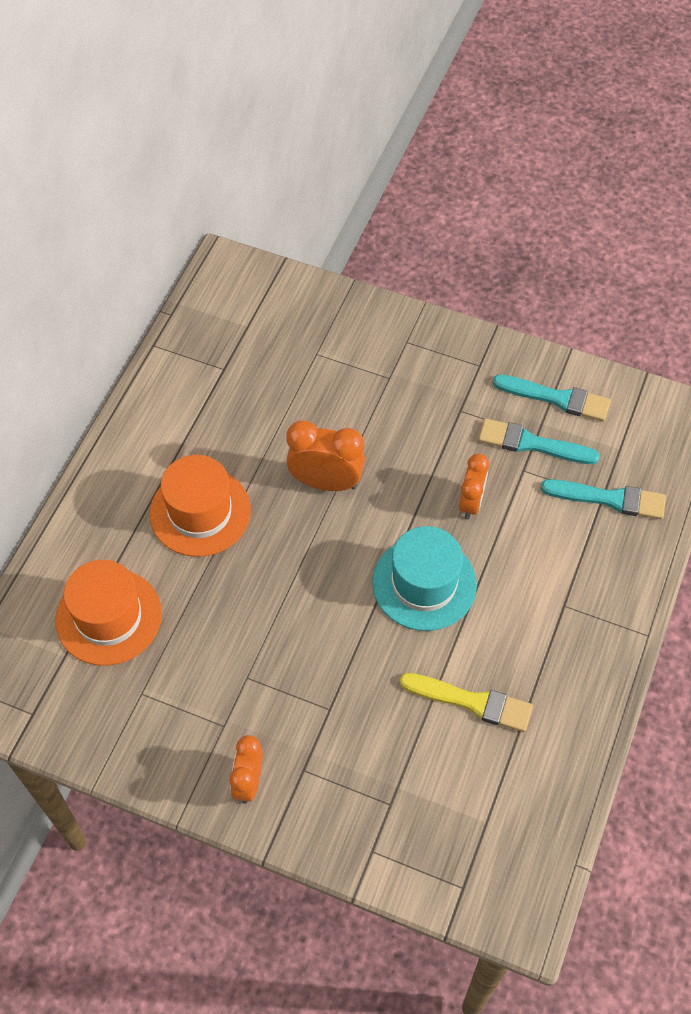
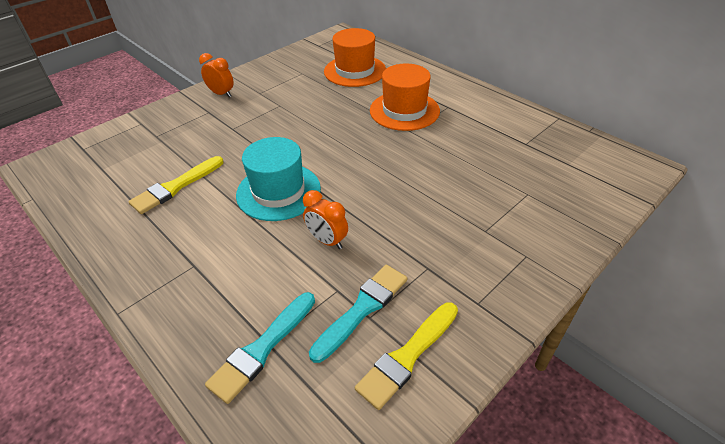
camera: 115 degrees right, 15 degrees down
(326, 482) = (396, 167): orange clock -> none
(557, 398) = (407, 356): turquoise brush -> yellow brush

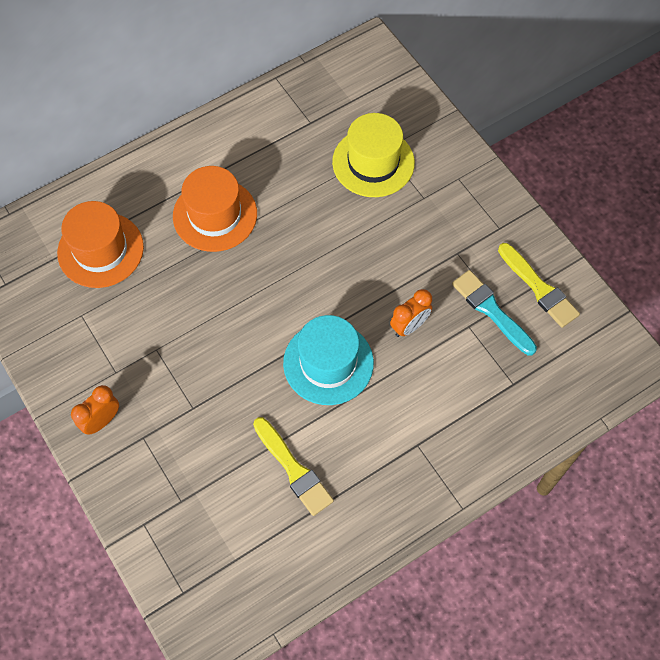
camera: 80 degrees left, 20 degrees up
(262, 349) = (517, 389): turquoise brush -> none
(507, 188) = (373, 162): none -> yellow hat

